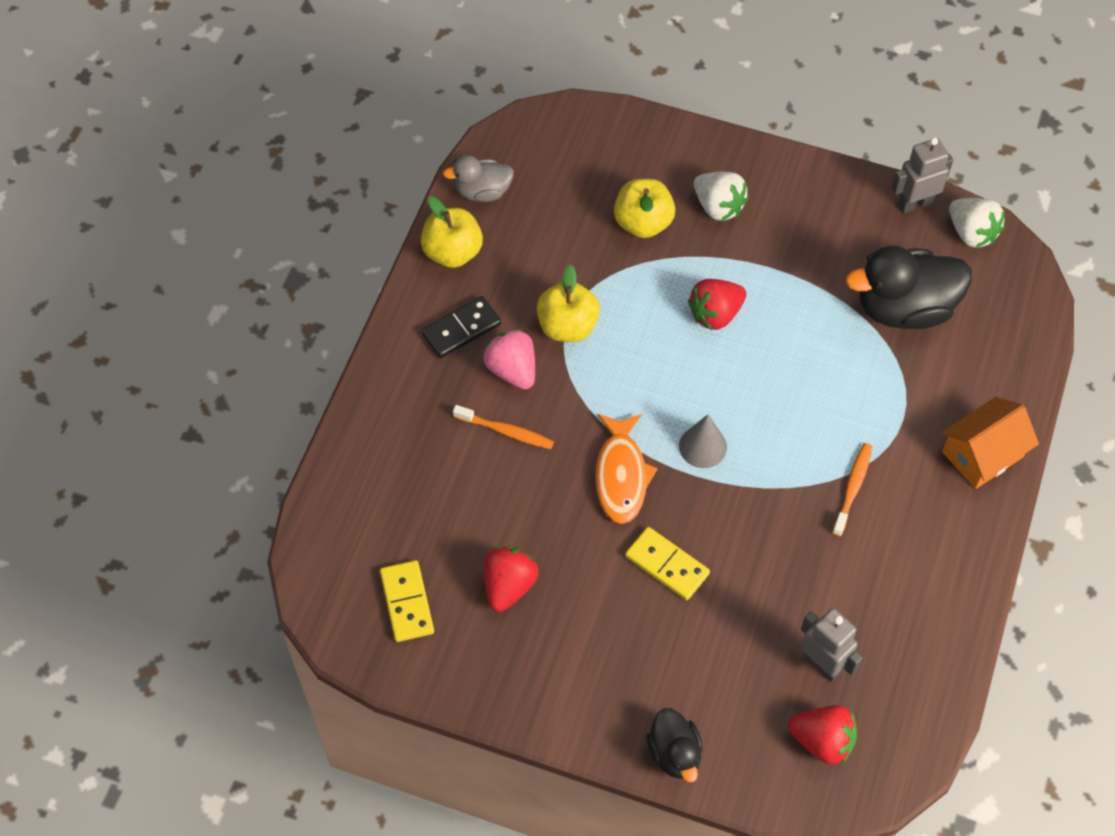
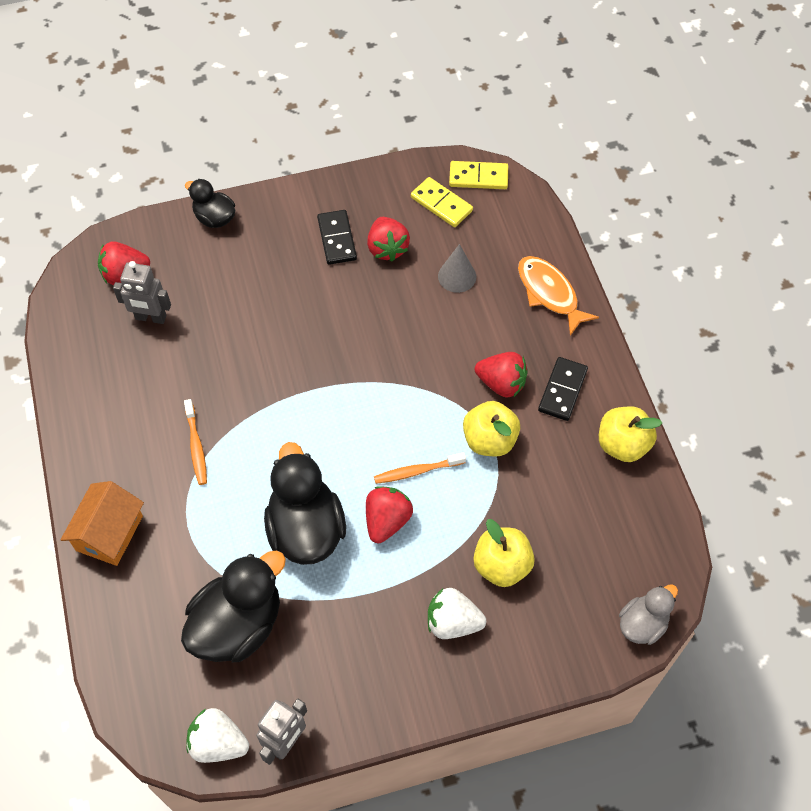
camera: 145 degrees right, 0 degrees up
(482, 191) = (647, 510): grey duck -> grey duck (642, 624)
(506, 431) = (469, 339): orange toothbrush -> orange toothbrush (417, 471)
(512, 370) = (501, 383): pink strawberry -> red strawberry
(554, 633) = (337, 239): none -> black domino
(621, 475) = (367, 357): orange fish -> orange fish (549, 293)
(667, 565) = (294, 318): yellow domino -> yellow domino (478, 177)
(703, 446) = (325, 411): grey cone -> grey cone (457, 276)
(794, 350) = (306, 529): none -> black duck

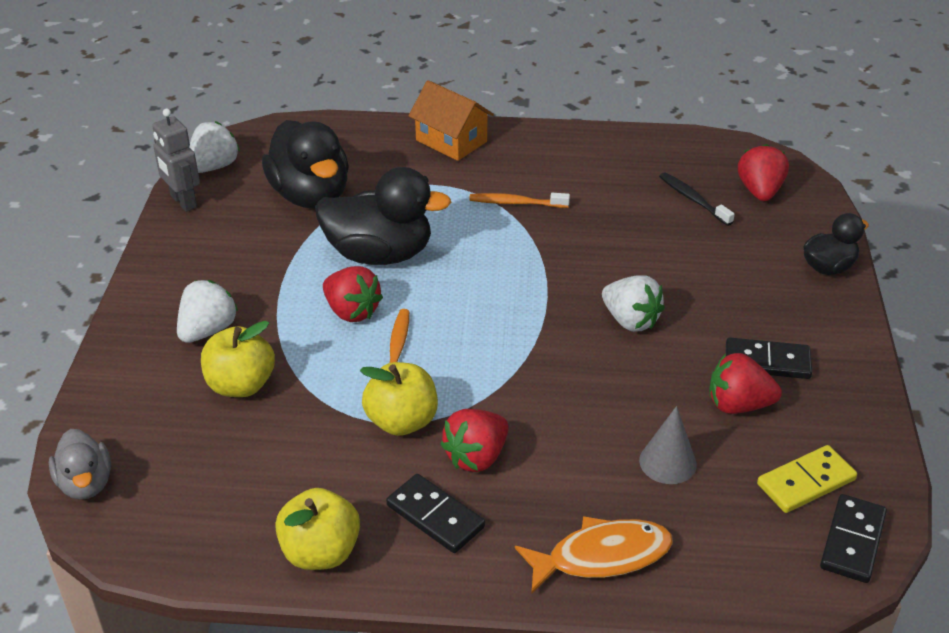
camera: 110 degrees right, 20 degrees down
(150, 318) = (693, 199): grey robot -> black toothbrush
(324, 327) = (630, 320): none -> white strawberry
(478, 177) = (852, 541): yellow domino -> black domino

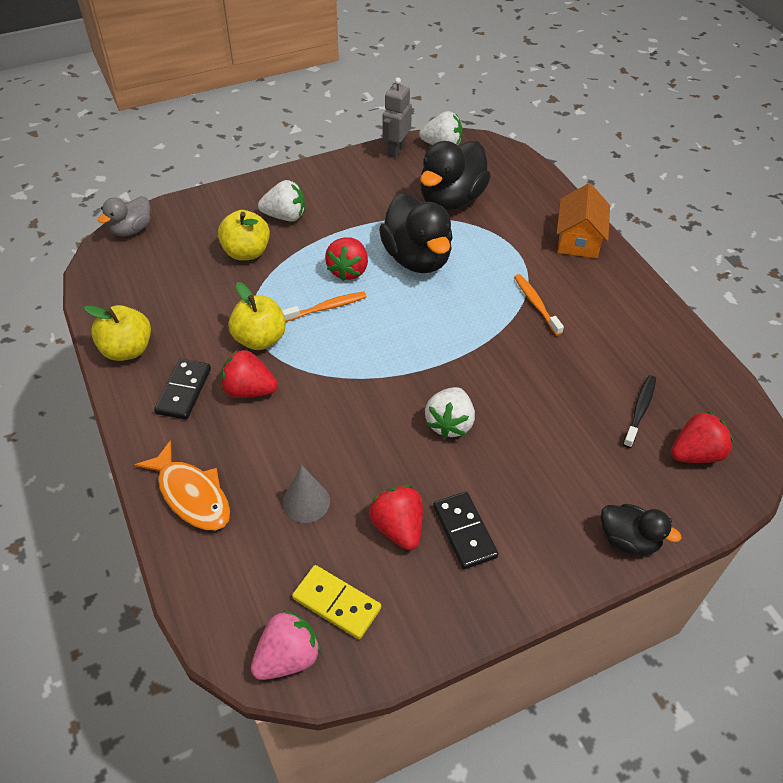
camera: 60 degrees right, 10 degrees up
(852, 541) = (287, 657): black domino -> pink strawberry

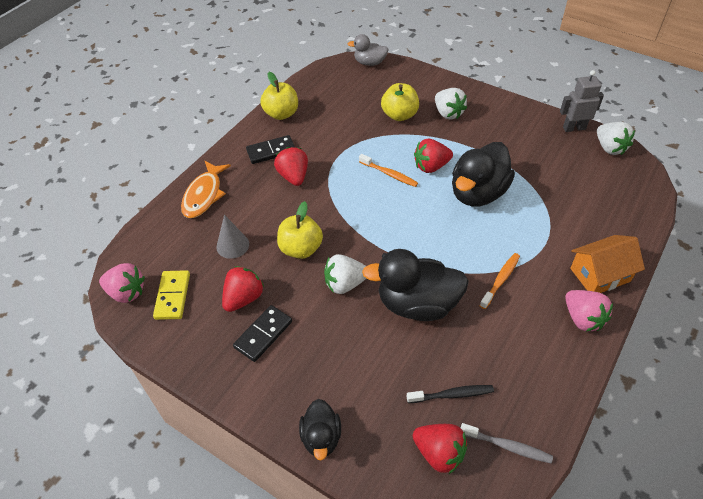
camera: 60 degrees right, 0 degrees up
(260, 339) = (336, 159): yellow apple -> yellow apple (301, 249)
(451, 200) = (557, 181): black duck -> black duck (417, 304)
(616, 278) = (582, 319): none -> pink strawberry
(713, 401) = (507, 446): none -> grey toothbrush

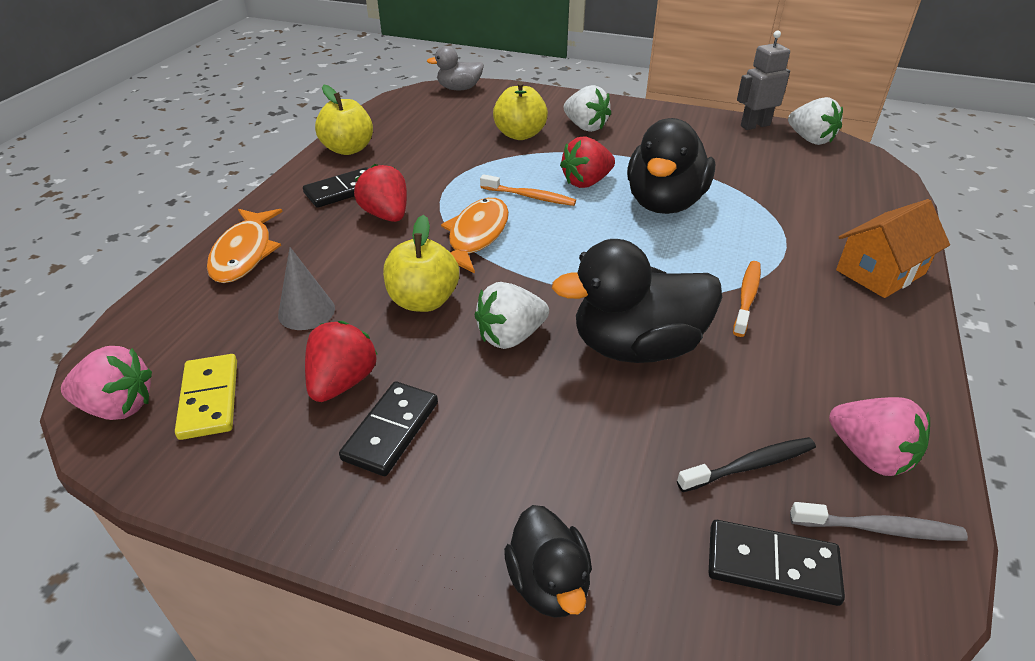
camera: 15 degrees left, 10 degrees down
(345, 203) = (476, 236): none -> orange fish
(439, 453) = (772, 565): red strawberry -> black domino
(582, 319) = (889, 327): pink strawberry -> pink strawberry (870, 455)

